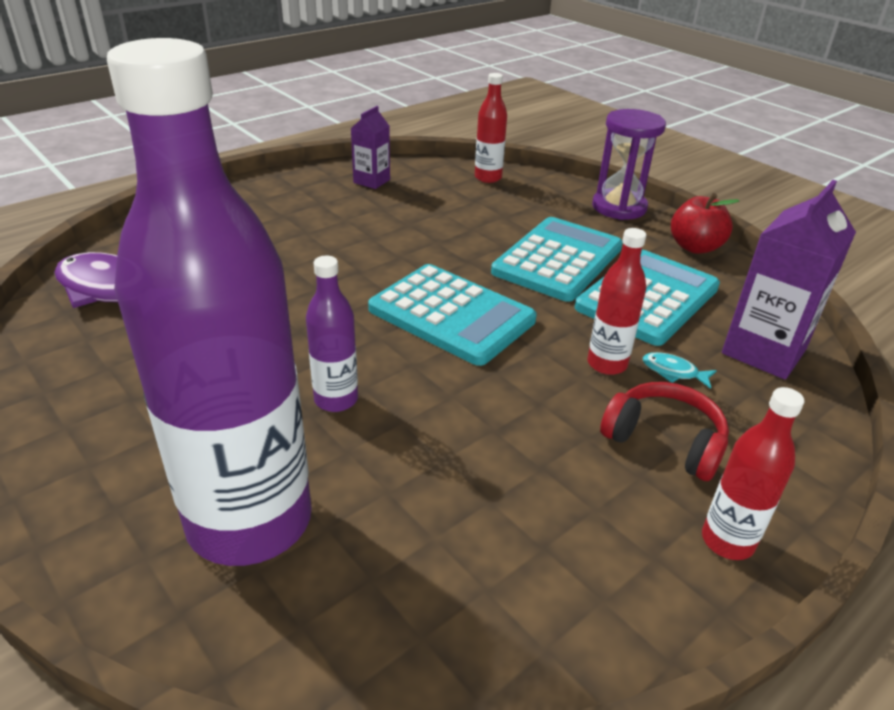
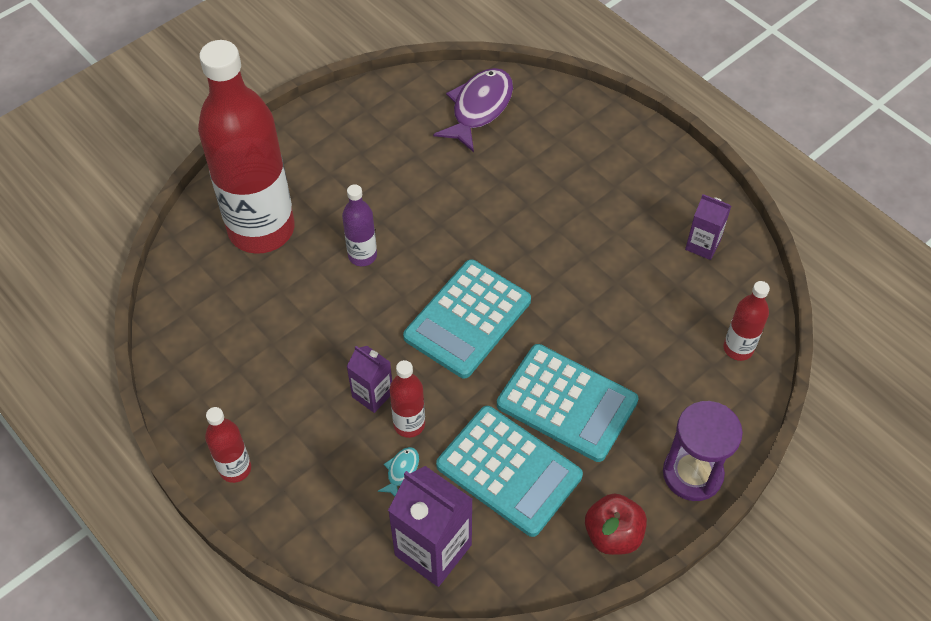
camera: 90 degrees right, 20 degrees up
(250, 521) = (261, 229): purple bottle -> red bottle
(569, 394) = (372, 394): none -> purple carton
(664, 441) = (323, 450): red headphones -> none

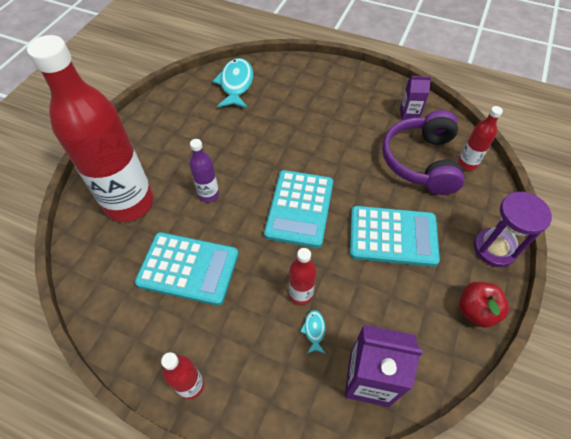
camera: 25 degrees left, 0 degrees up
(372, 394) = (264, 284): purple carton -> none
(479, 108) = (236, 84): purple fish -> turquoise fish
(508, 471) = (384, 297): turquoise calculator -> turquoise calculator (188, 268)
(673, 320) = (421, 161): none -> purple headphones

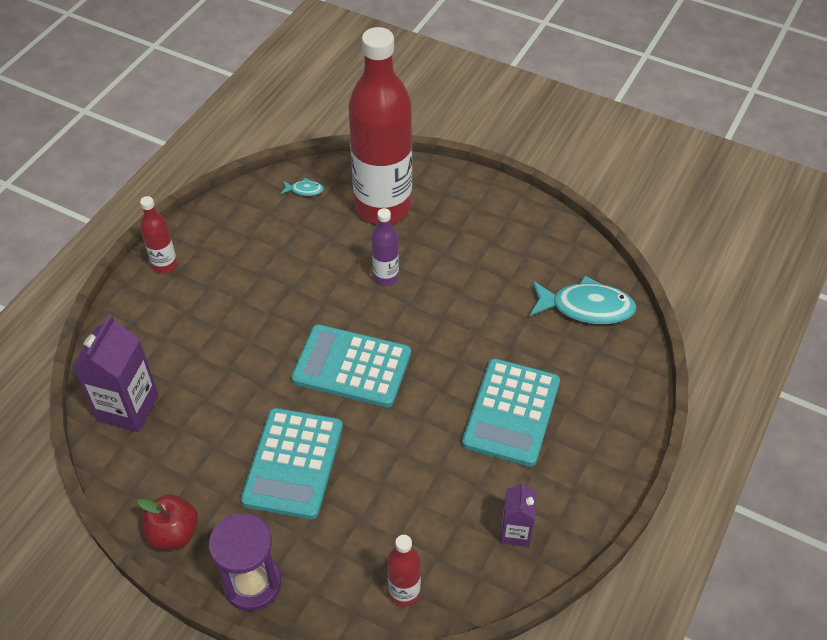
camera: 95 degrees right, 5 degrees down
(188, 268) = (288, 260): turquoise calculator -> turquoise calculator (511, 412)
(301, 294) = (236, 358): red bottle -> none
(314, 330) = (192, 366): turquoise fish -> turquoise fish (304, 190)
(421, 161) = (415, 527): purple headphones -> none

